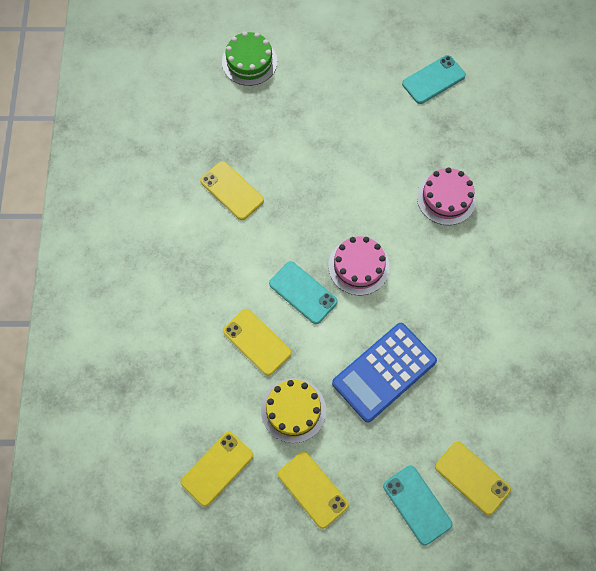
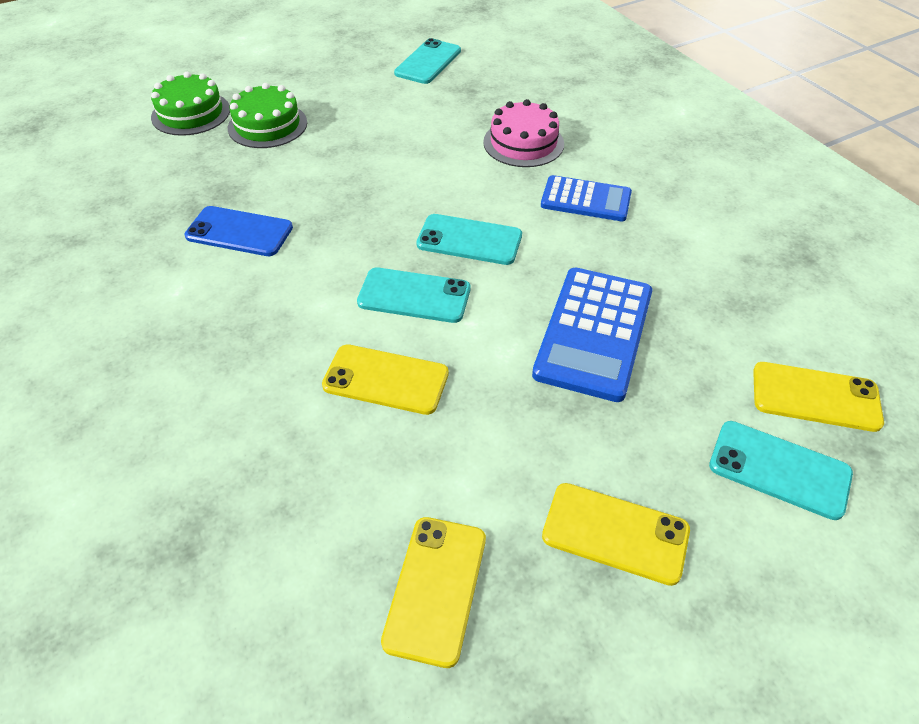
camera: 30 degrees left, 20 degrees down
(232, 190) = (239, 232): yellow phone -> blue phone
(292, 98) = (267, 125): none -> green cake
(293, 410) = (502, 439): yellow cake -> none
(358, 266) = (469, 240): pink cake -> turquoise phone
(451, 270) = (586, 199): none -> blue calculator

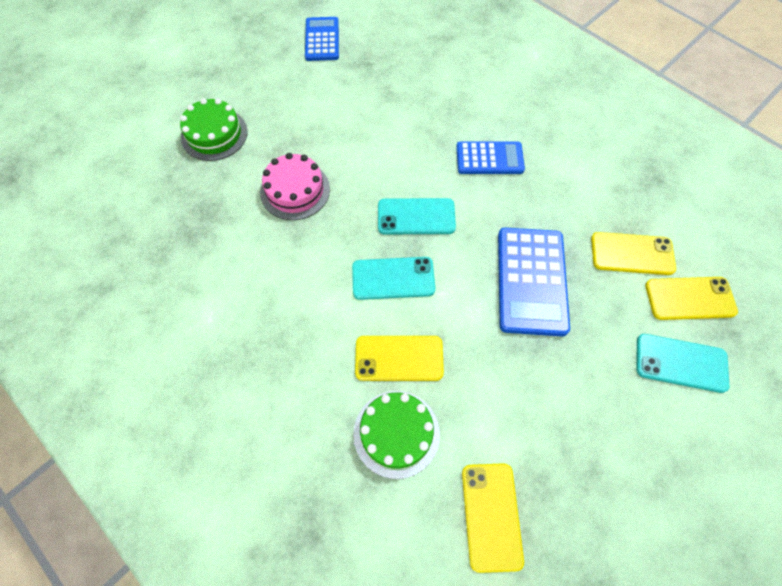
camera: 15 degrees left, 15 degrees up
(191, 113) = (143, 134): green cake -> green cake (396, 433)
(239, 232) = (235, 249): blue phone -> none
(428, 62) = (322, 39): turquoise phone -> blue calculator
(523, 143) = (426, 111): pink cake -> pink cake (295, 190)
(615, 533) = (592, 441): yellow phone -> yellow phone (632, 254)

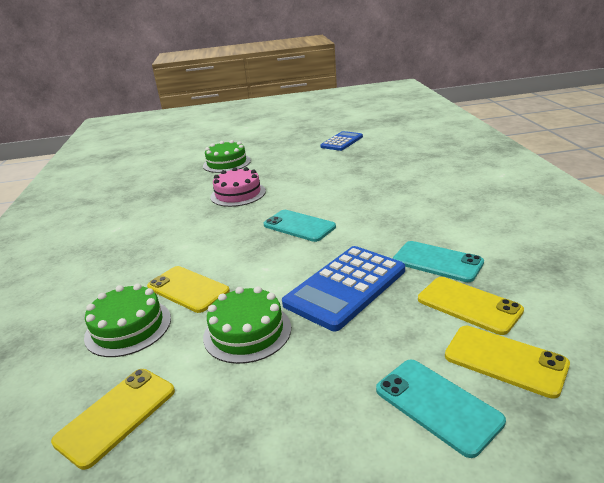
camera: 40 degrees right, 35 degrees down
(393, 278) = (241, 249): turquoise phone -> turquoise phone (437, 262)
(489, 158) = (395, 214): blue calculator -> none
(502, 375) = (247, 332): none -> green cake

